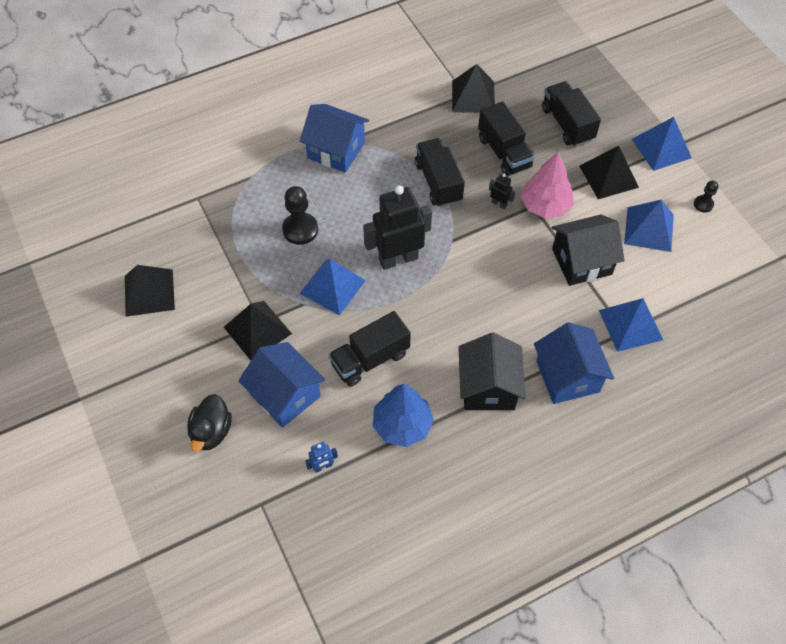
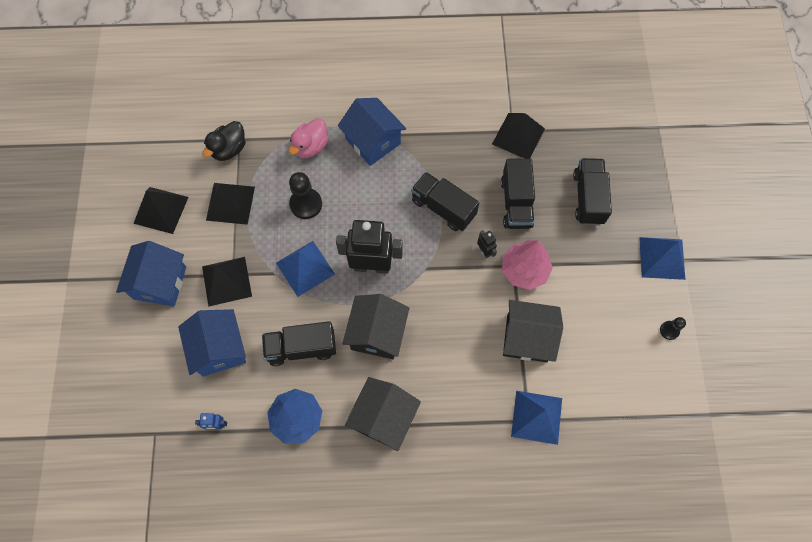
camera: 25 degrees right, 10 degrees up
(211, 432) = (148, 354): black duck -> black duck (229, 149)
(276, 177) = (311, 147): none -> pink duck
(438, 182) = (443, 208): black truck -> black truck turned 60 degrees counterclockwise
(438, 315) = (377, 333): none -> black house
(567, 376) = (455, 439): blue house -> blue house (160, 283)
(608, 176) = (597, 265): black pyramid -> black pyramid (230, 203)
(649, 229) = (605, 333): blue pyramid -> none

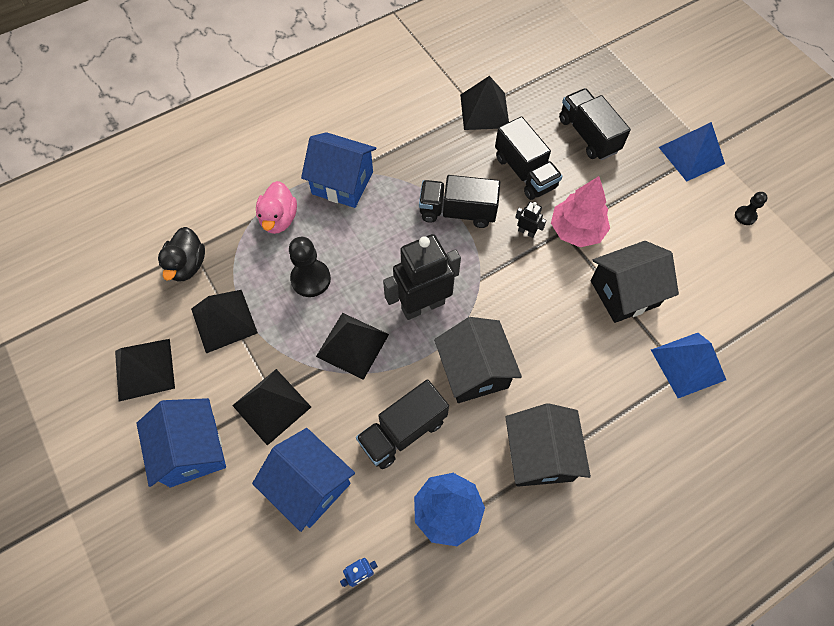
camera: 30 degrees left, 5 degrees down
(305, 268) = (352, 345): blue pyramid -> black pyramid

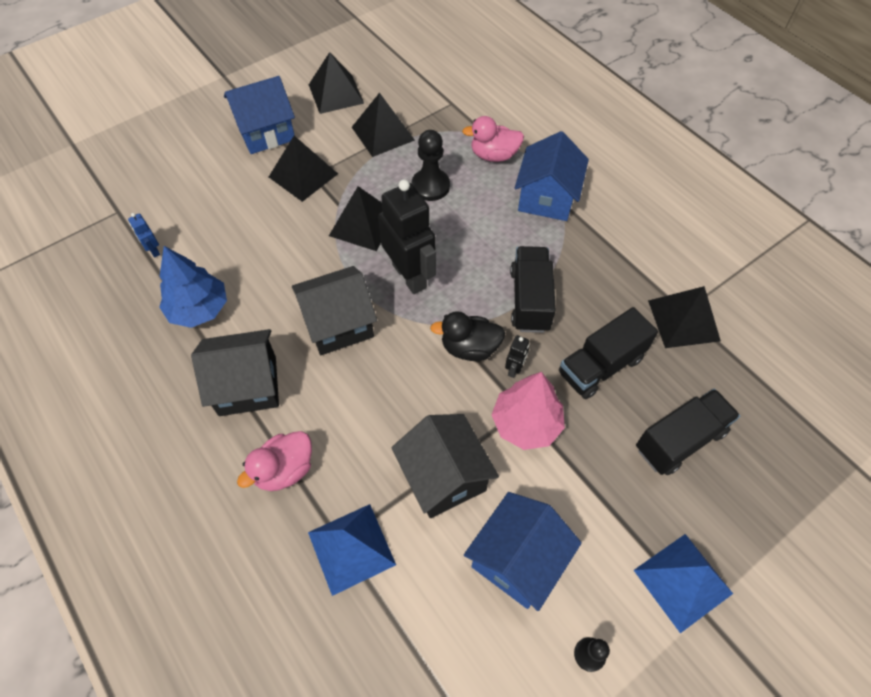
camera: 85 degrees right, 5 degrees down
(187, 265) = (435, 102): black duck -> black duck (469, 348)
(309, 485) = (231, 208): blue house -> blue house (517, 559)
(403, 431) = (277, 270): black truck -> none
(624, 418) = (284, 470): none -> pink duck

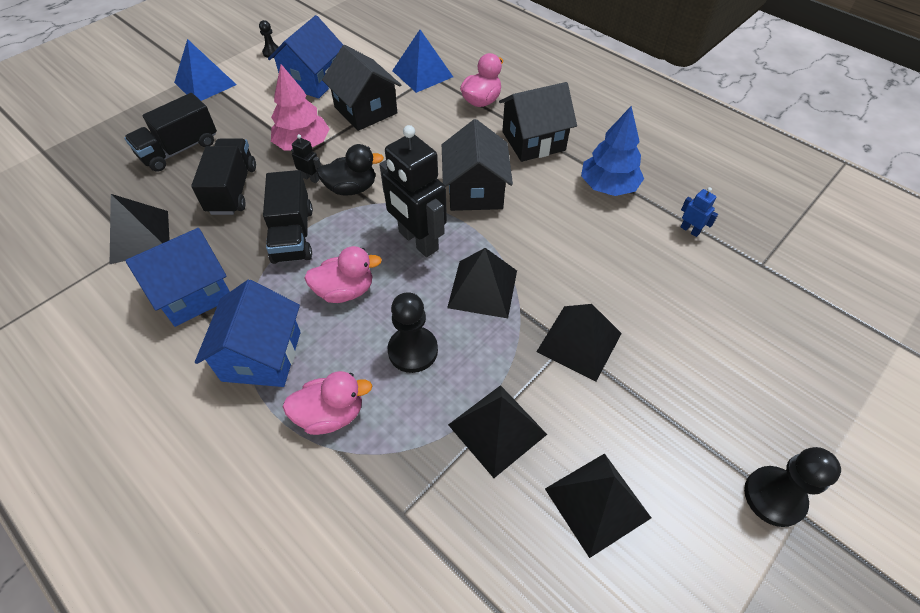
camera: 170 degrees right, 5 degrees down
(232, 83) = (774, 497): none -> black pawn
(266, 132) = (663, 403): blue house -> blue house (193, 292)
(339, 324) = (475, 191): black house -> black house turned 60 degrees counterclockwise
(480, 238) = (345, 291): none -> pink duck
(514, 369) = (311, 178): black robot -> black robot turned 105 degrees clockwise
(600, 366) = (232, 190): black truck -> black truck turned 45 degrees counterclockwise

